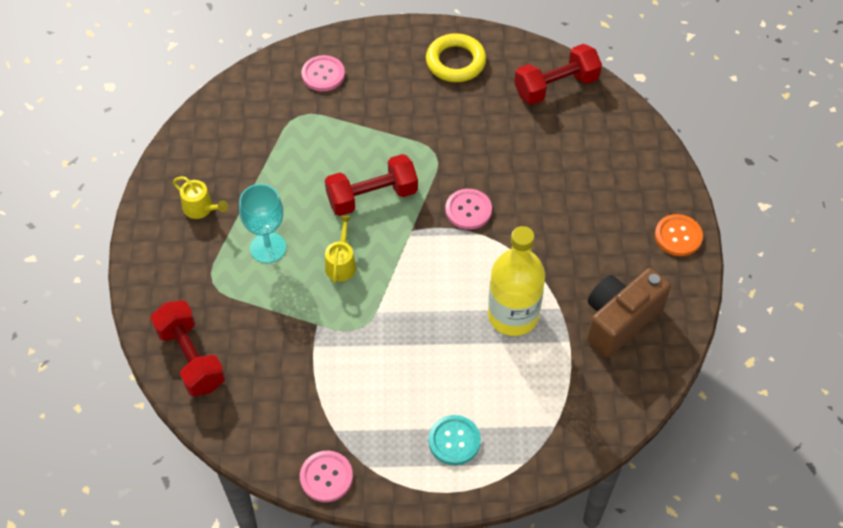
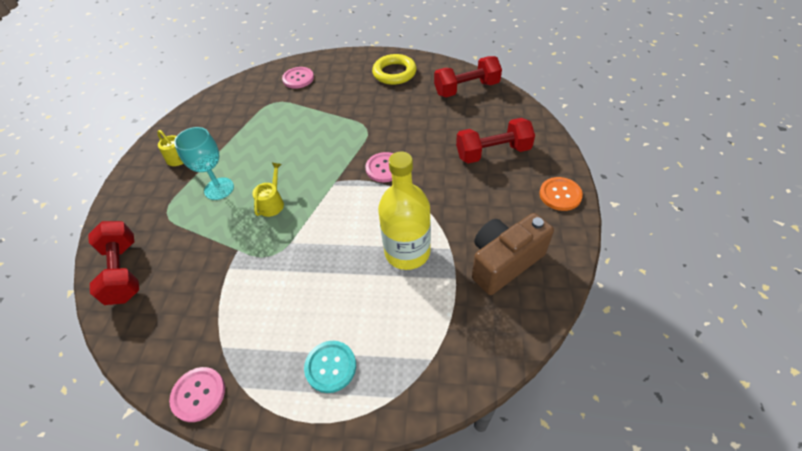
camera: 10 degrees right, 5 degrees down
(372, 197) = (311, 156): red dumbbell -> red dumbbell (493, 152)

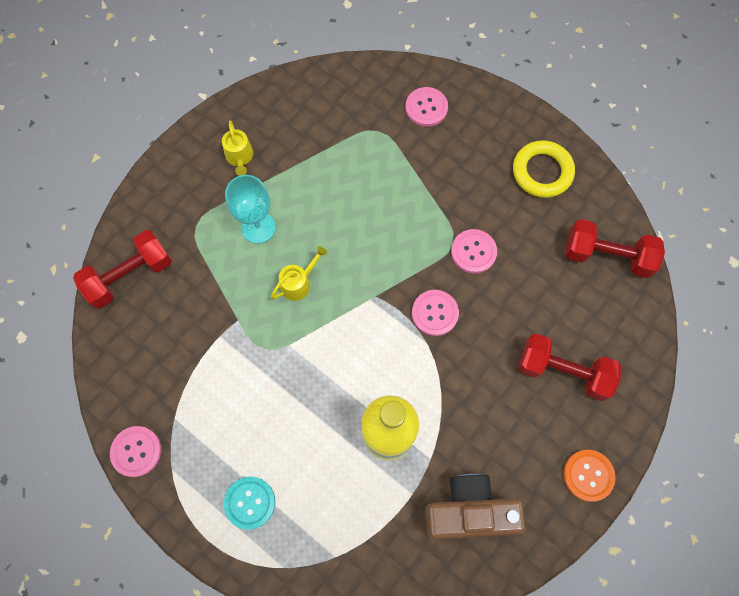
camera: 30 degrees right, 20 degrees up
(123, 272) = (130, 275): red dumbbell -> red dumbbell turned 45 degrees clockwise
(384, 126) = (473, 252): none -> pink button

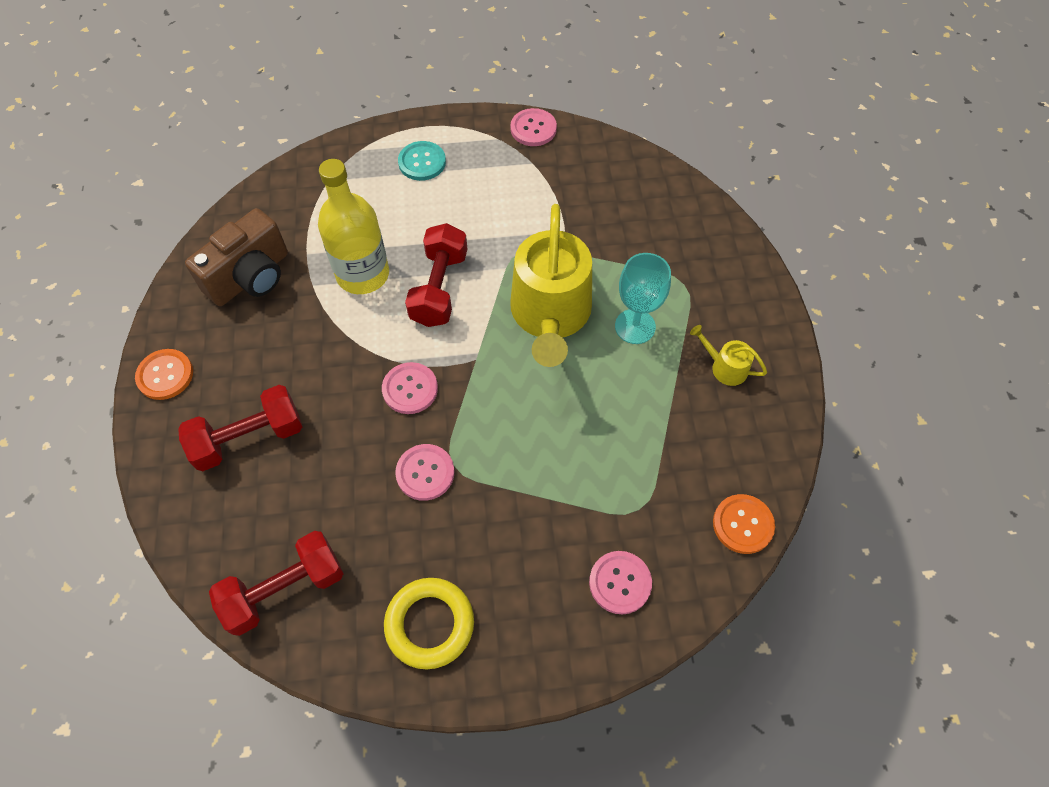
camera: 135 degrees right, 10 degrees down
(130, 275) = (682, 212): red dumbbell -> red dumbbell (439, 288)
(298, 283) = (550, 315): yellow watering can -> yellow watering can, size x2.38
(334, 79) = (743, 524): none -> orange button

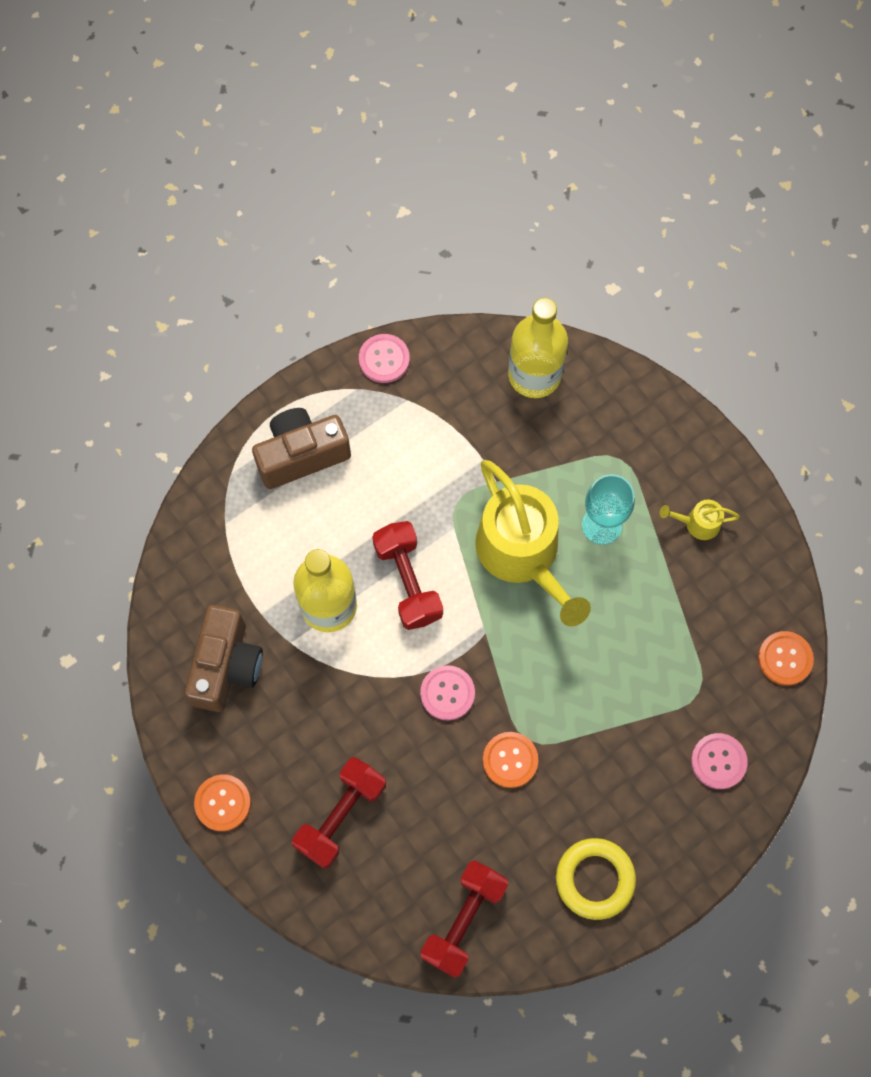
camera: 30 degrees left, 10 degrees up
(422, 162) = (301, 455): turquoise button -> brown camera
(425, 473) = (510, 760): pink button -> orange button
(649, 191) = (534, 375): none -> yellow bottle

